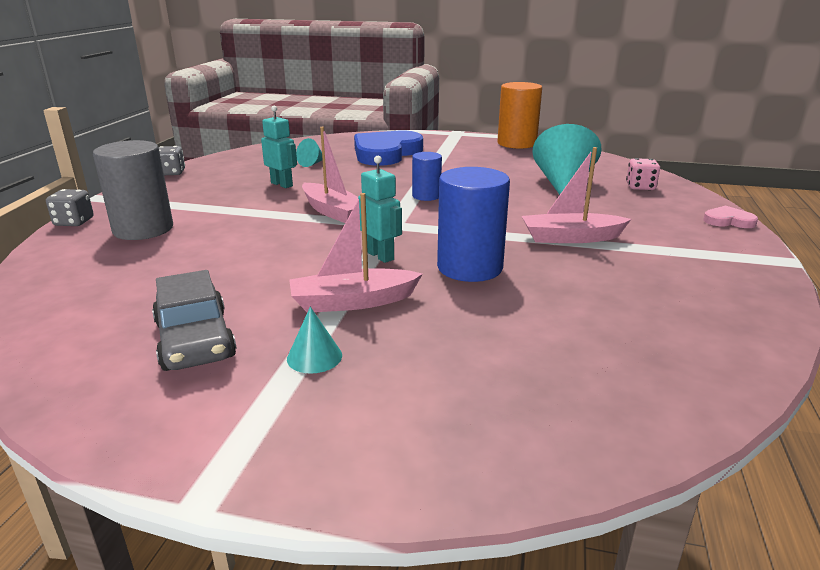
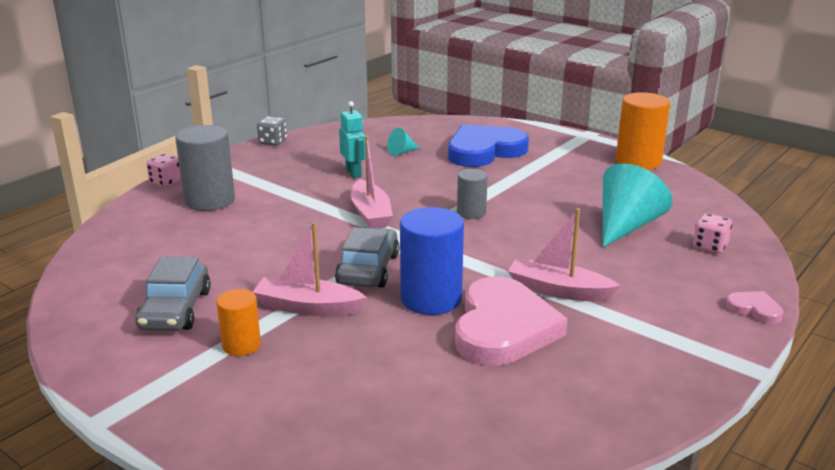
camera: 25 degrees right, 0 degrees up
(74, 222) = (166, 182): grey dice -> pink dice
(314, 357) = (241, 345): turquoise cone -> orange cylinder
(380, 256) = (368, 269): turquoise robot -> grey car
(426, 196) = (471, 213): blue cylinder -> grey cylinder
(563, 276) = (503, 328): none -> pink heart

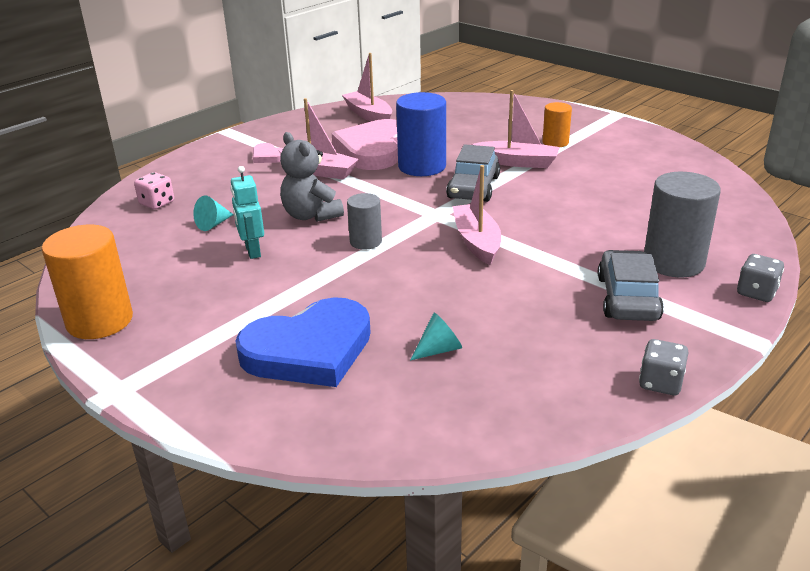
camera: 175 degrees left, 5 degrees up
(166, 182) = (756, 292): pink dice -> grey dice
(175, 310) = (619, 161): grey car -> grey car (627, 298)
(354, 173) = (506, 305): turquoise robot -> turquoise robot (252, 251)
(535, 236) = (311, 215): none -> grey teddy bear
(541, 415) = (368, 115): none -> pink boat
(626, 226) = (213, 224): turquoise cone -> turquoise cone, size x0.47
(754, 309) = (184, 159): pink heart -> pink heart (268, 156)

